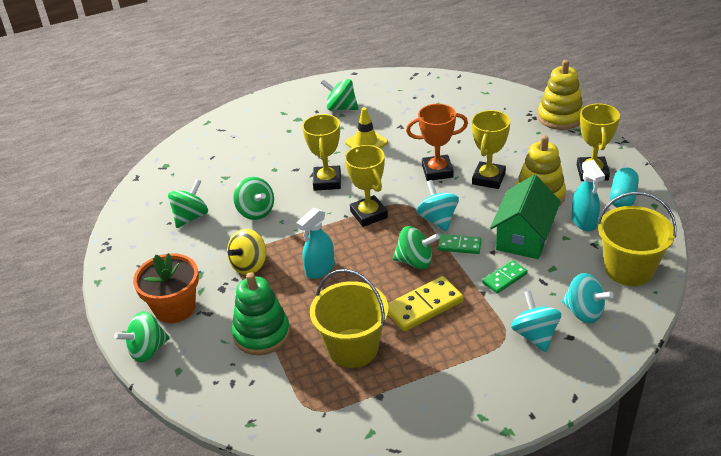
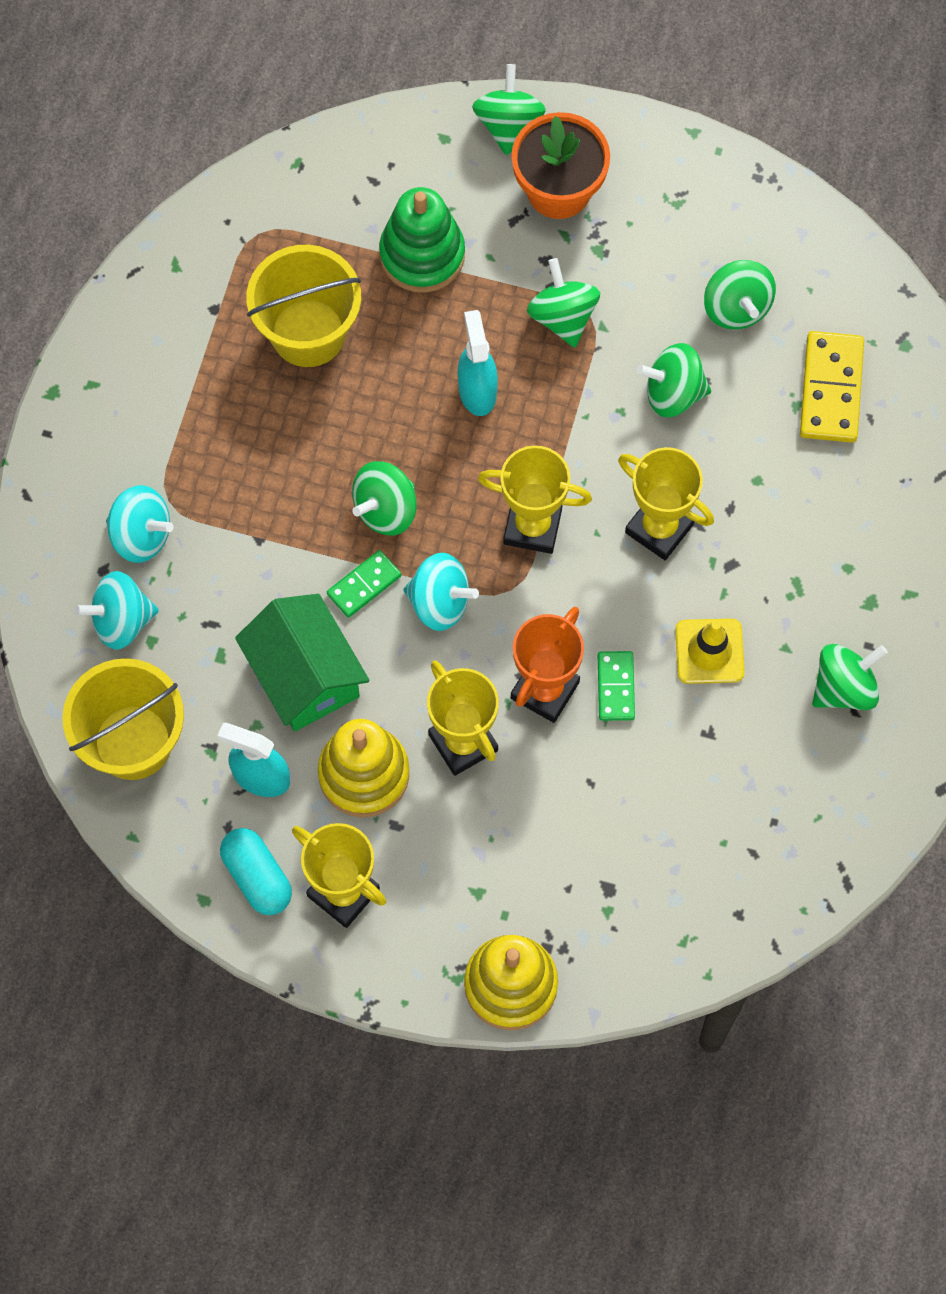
camera: 125 degrees right, 30 degrees up
(249, 265) = (563, 316): yellow spinning top -> green spinning top
(424, 306) = (300, 457): yellow domino -> yellow domino (831, 389)
(504, 278) = (257, 585): green domino -> green domino (616, 687)

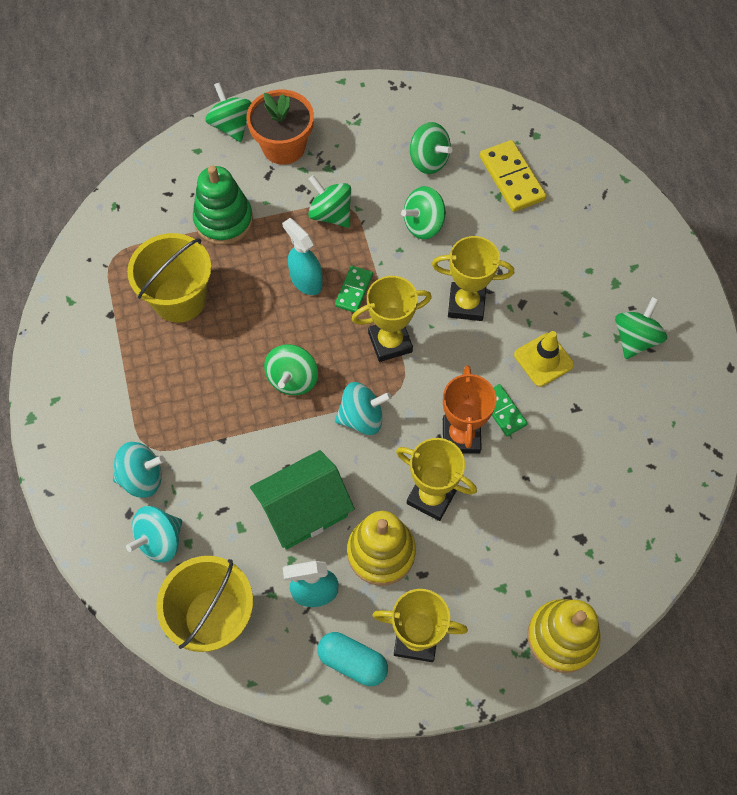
camera: 30 degrees left, 5 degrees down
(305, 675) = (304, 510): green house -> green house turned 60 degrees counterclockwise
(364, 585) = (307, 432): green domino -> green domino (354, 290)

